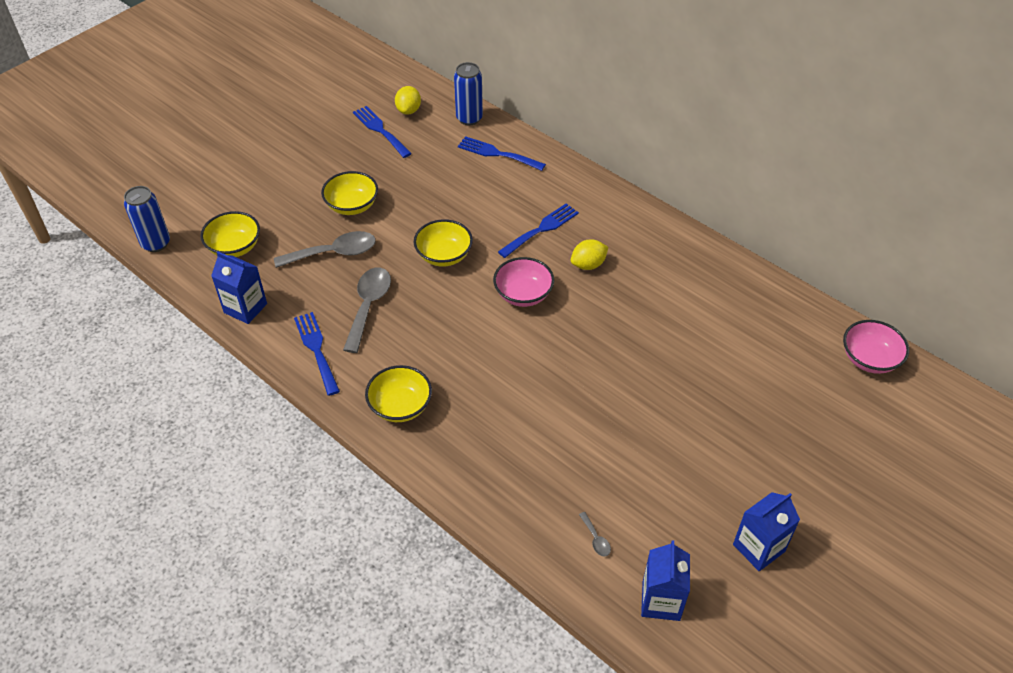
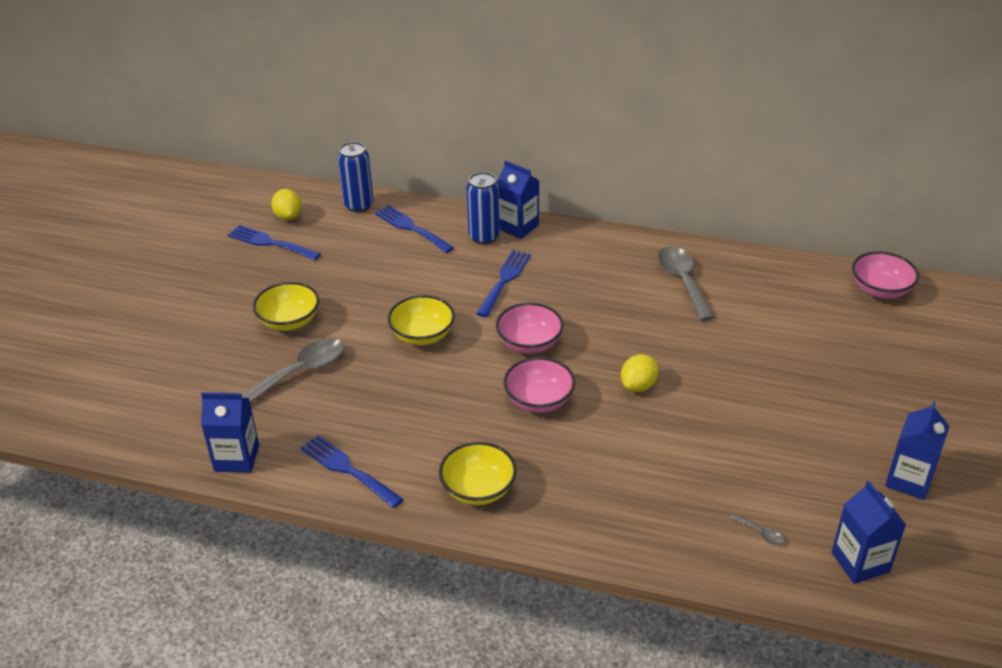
camera: 25 degrees left, 10 degrees down
(156, 243) = (81, 431): blue can -> blue can (484, 237)
(234, 247) = (181, 403): yellow bowl -> none
(368, 306) = (375, 408): grey spoon -> grey spoon (683, 281)
(497, 154) = (411, 228): blue fork -> blue fork turned 45 degrees clockwise
(497, 348) = (539, 400): none -> pink bowl
(585, 182) = (518, 227): none -> blue carton
(588, 265) = (573, 296): yellow lemon -> yellow lemon (638, 386)

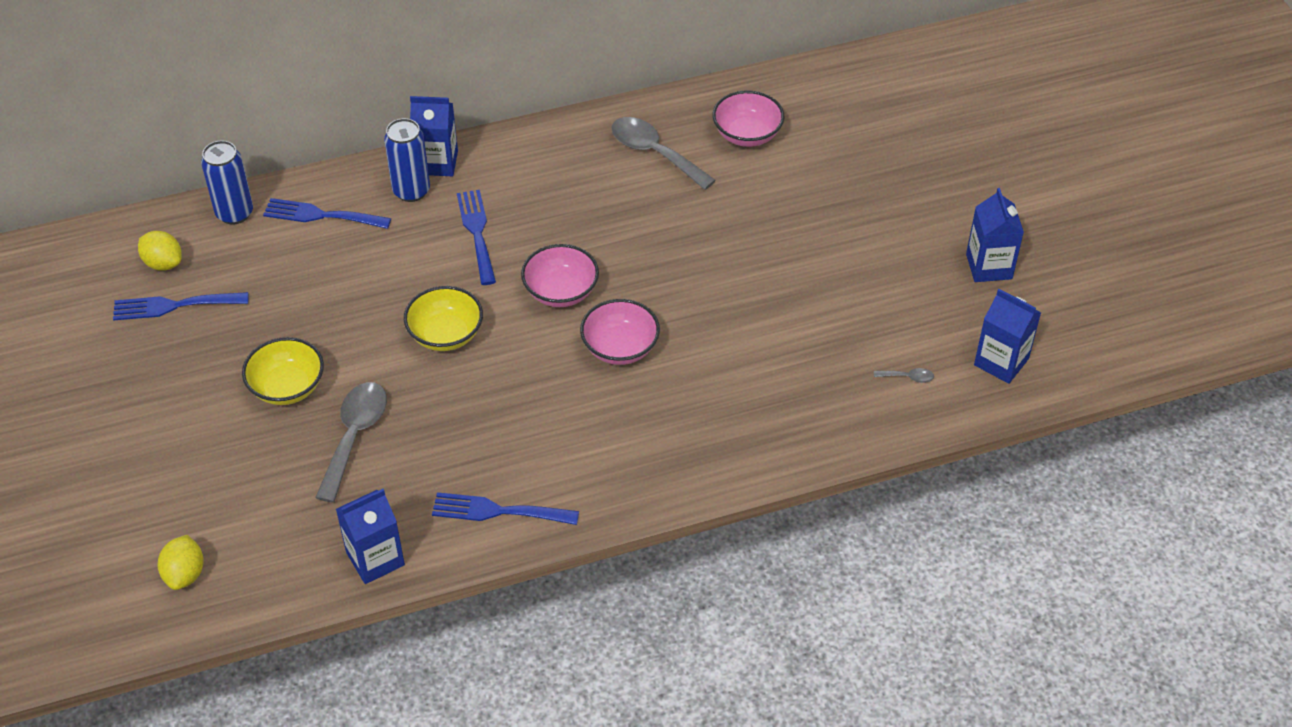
camera: 35 degrees left, 10 degrees up
(478, 489) = (638, 465): yellow bowl -> none
(638, 386) = (699, 287): yellow lemon -> yellow lemon (185, 574)
(880, 290) = (840, 81): pink bowl -> pink bowl (747, 135)

